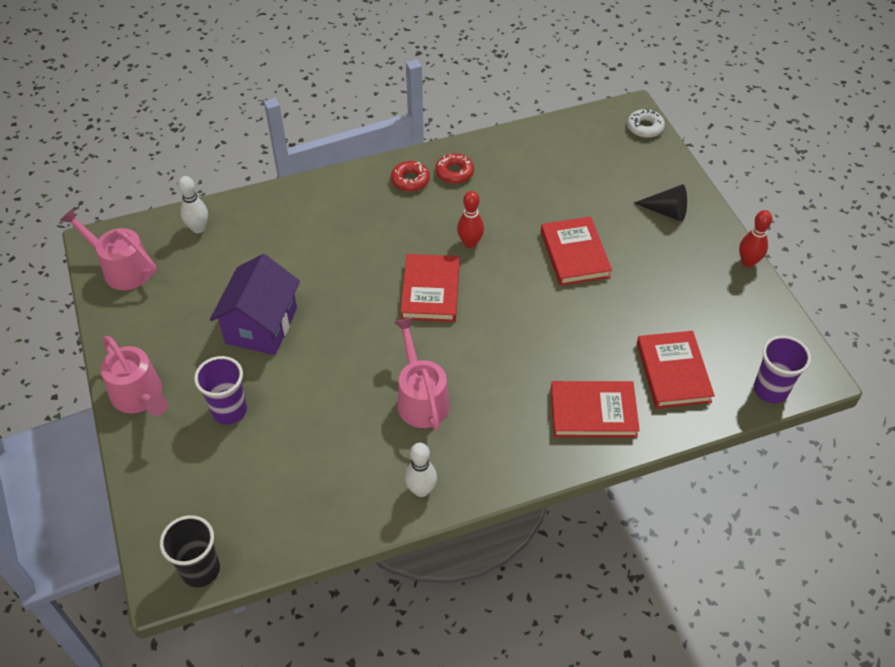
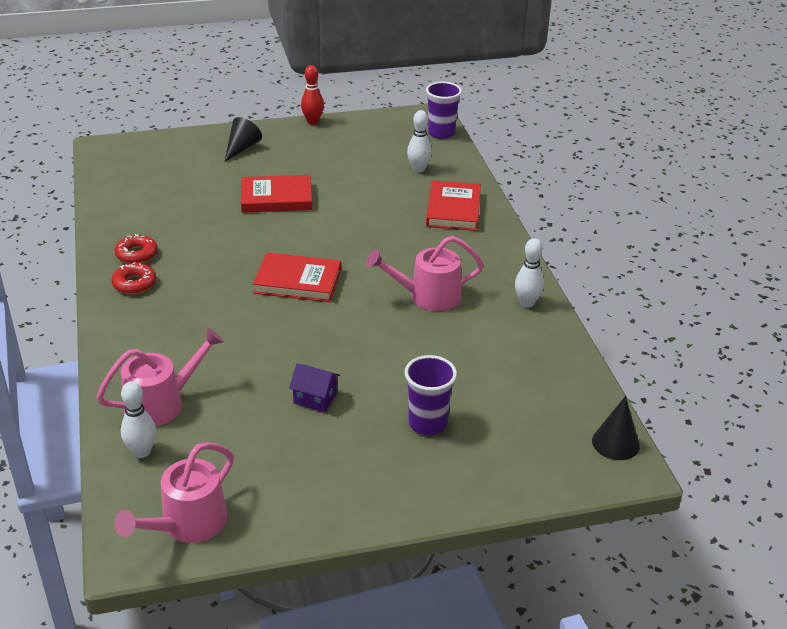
camera: 85 degrees left, 15 degrees down
(140, 397) = (400, 497): pink watering can -> pink watering can (162, 403)
(200, 570) = (615, 443): black cup -> black cone
(261, 325) = (315, 398): purple house -> purple house, size x0.49
(470, 243) = (242, 253): red bowling pin -> none
(645, 127) = (129, 143): white donut -> none
(673, 372) = (418, 169): red book -> white bowling pin

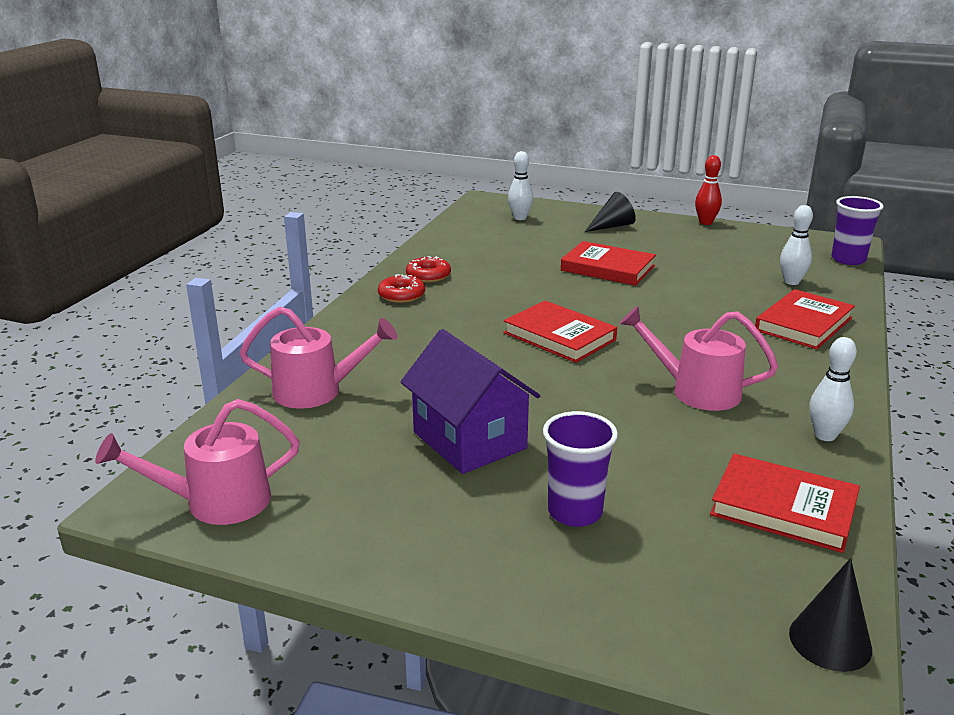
camera: 35 degrees right, 10 degrees down
(142, 452) = (252, 423): white bowling pin -> white bowling pin (520, 218)
(315, 398) = (469, 440): purple house -> purple house, size x2.03
(539, 368) = (783, 508): none -> red book

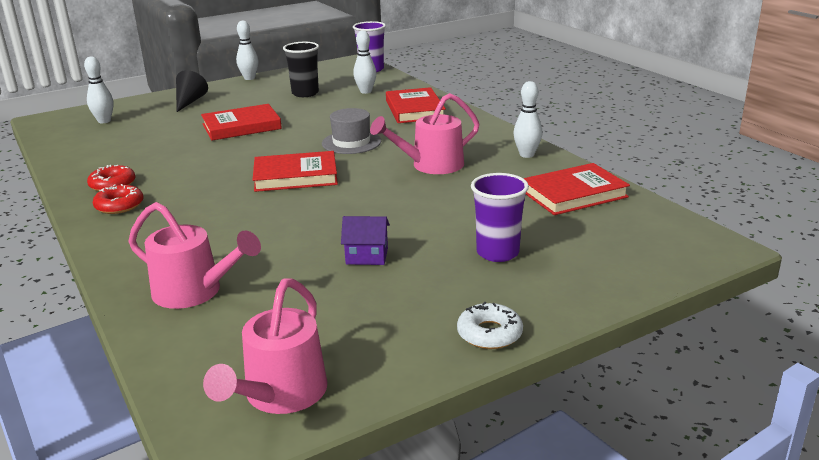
camera: 50 degrees left, 0 degrees up
(317, 391) = (195, 292): pink watering can -> pink watering can turned 75 degrees clockwise
(416, 574) = (489, 333): none -> white donut
(469, 440) = (367, 256): purple house -> purple house, size x0.49
(669, 328) = (351, 142): none -> grey hat
(705, 222) = (249, 78): red bowling pin -> white bowling pin
(726, 259) = (305, 93): none -> black cup
(830, 641) = (689, 232): black cone -> none

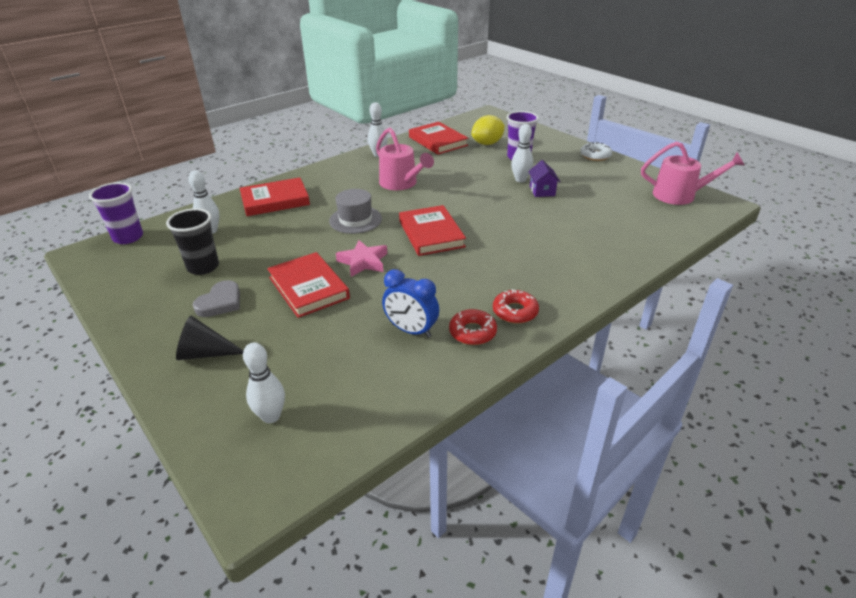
camera: 100 degrees left, 10 degrees up
(142, 161) = (411, 330): none -> blue clock
(195, 292) = (617, 238): pink watering can -> none
(248, 101) = (220, 302): none -> grey heart
(249, 78) = (115, 324): white bowling pin -> white bowling pin (520, 180)
(265, 145) = (363, 262): none -> pink star
(561, 232) = (487, 143): none -> yellow lemon

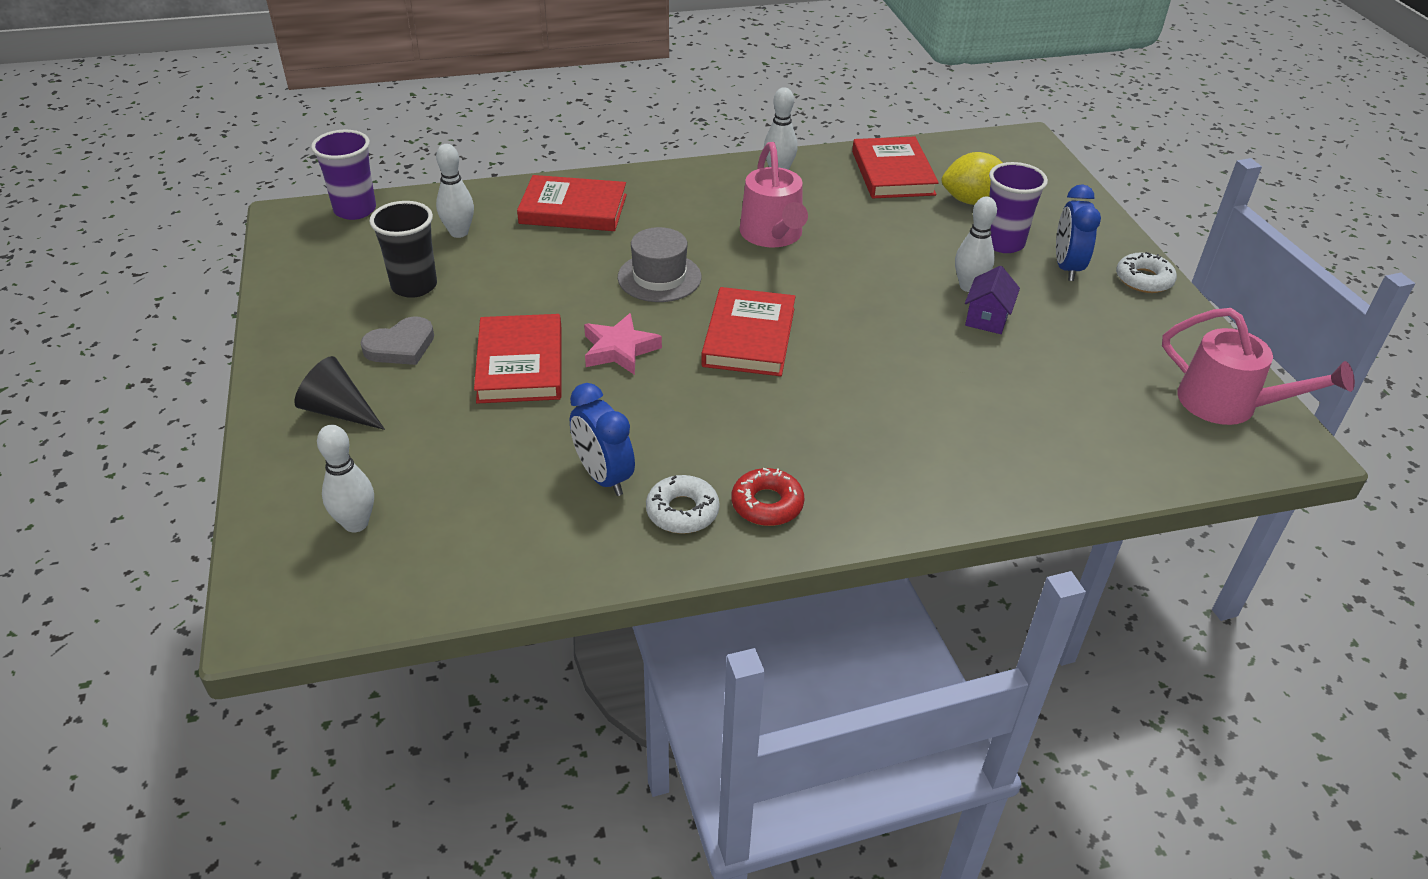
camera: 25 degrees right, 5 degrees up
(472, 332) = (682, 511): red donut -> white donut
(557, 160) = (1066, 267): none -> blue clock

